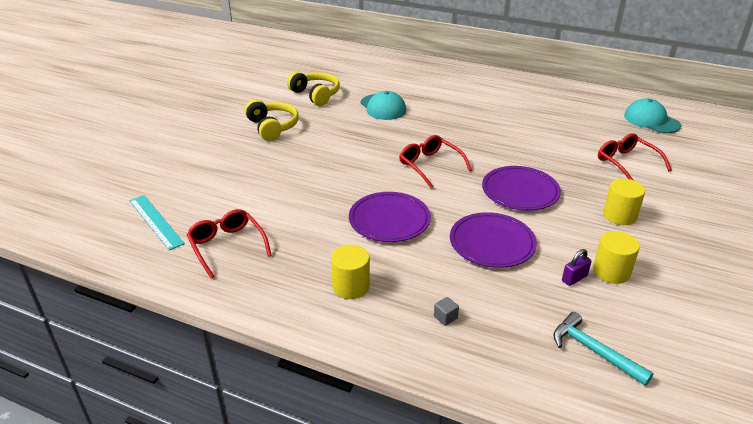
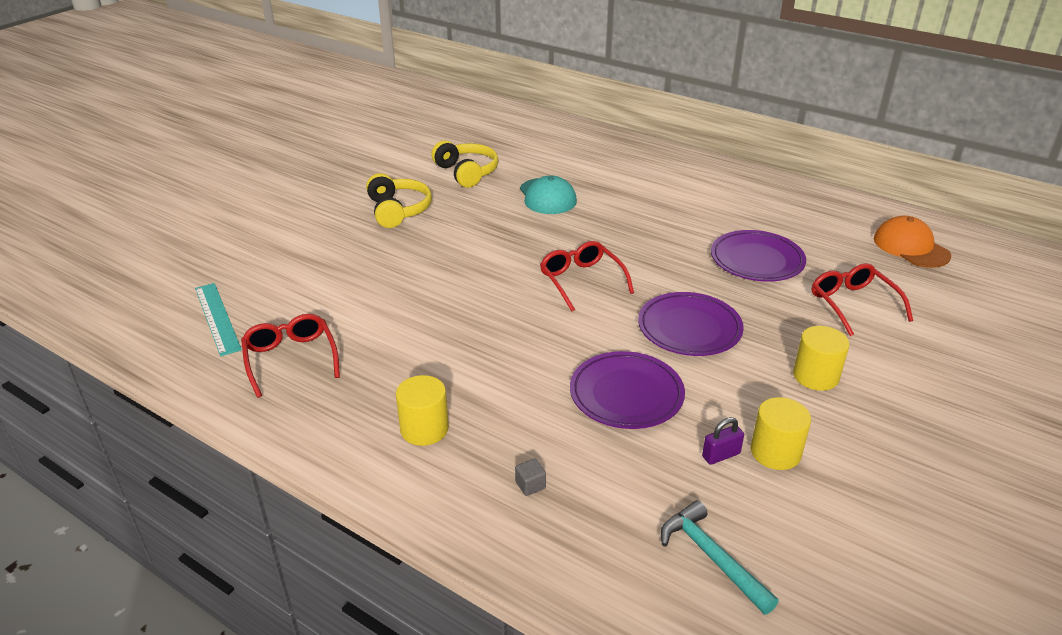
camera: 10 degrees right, 0 degrees up
(389, 220) = (503, 348): purple plate -> purple plate (757, 260)
(651, 120) = (911, 247): turquoise cap -> orange cap

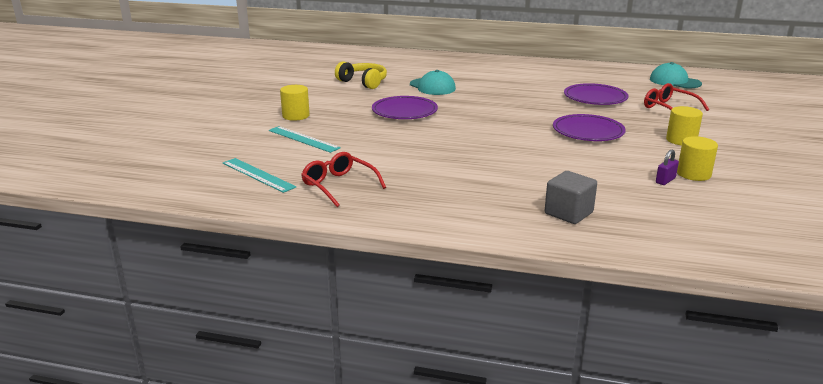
camera: 20 degrees left, 10 degrees down
(315, 265) = (303, 139): none -> turquoise ruler
(398, 210) = (334, 105): yellow headphones -> none
(424, 429) = (472, 201): yellow cylinder -> yellow cylinder (296, 116)
(530, 485) = (568, 213): grey cube -> grey cube, size x2.22
(581, 281) = (498, 121): red glasses -> none
(626, 394) = (582, 165): purple plate -> purple plate (404, 111)
(711, 557) = (706, 222): turquoise hammer -> none
(911, 247) = (674, 81): orange cap -> turquoise cap

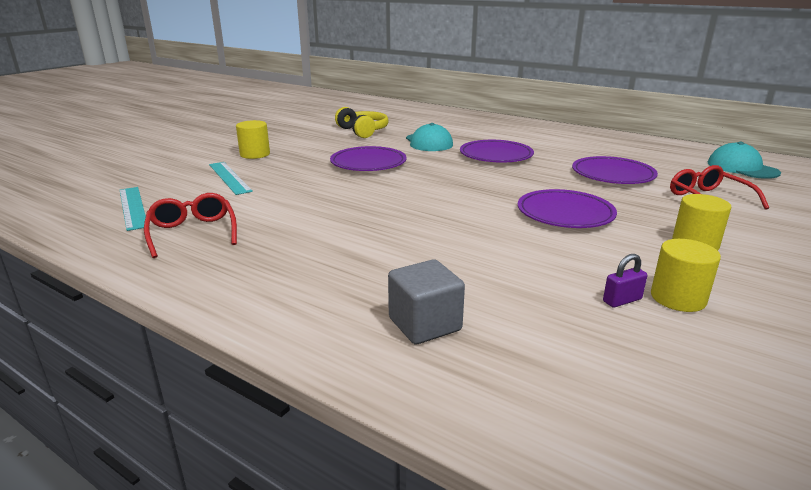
camera: 20 degrees right, 0 degrees up
(497, 92) = (496, 155): none -> purple plate

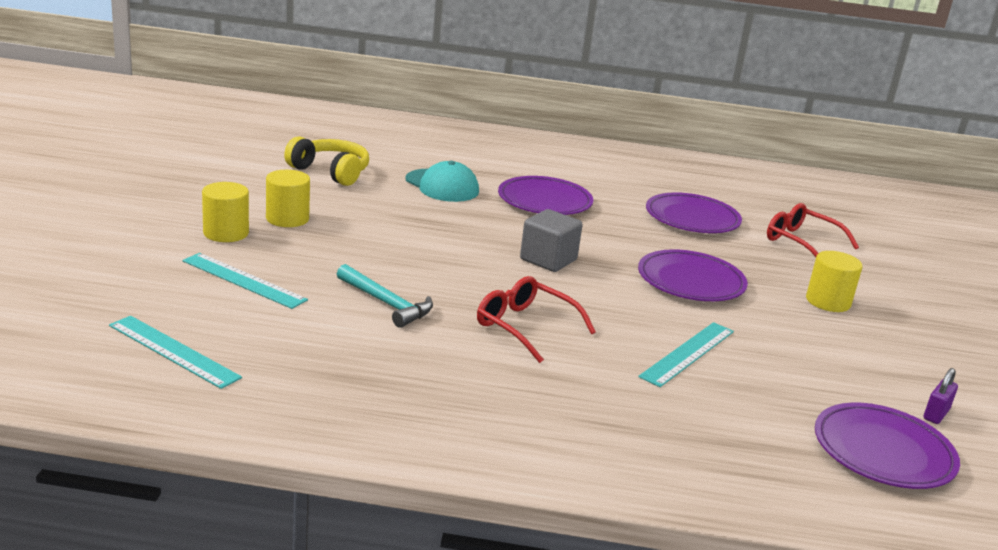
camera: 30 degrees left, 0 degrees up
(193, 232) = (313, 376): red glasses -> red glasses (525, 327)
(301, 199) = (386, 303): none -> turquoise hammer
(368, 163) = (404, 232): purple plate -> purple plate (883, 451)
(424, 324) = (684, 436): grey cube -> grey cube (548, 260)
(503, 262) = (687, 353): none -> turquoise ruler
(622, 300) = (817, 376): purple padlock -> purple padlock (936, 414)
(678, 298) = (855, 365): yellow cylinder -> yellow cylinder (287, 219)
(742, 168) = (802, 193): turquoise cap -> none

